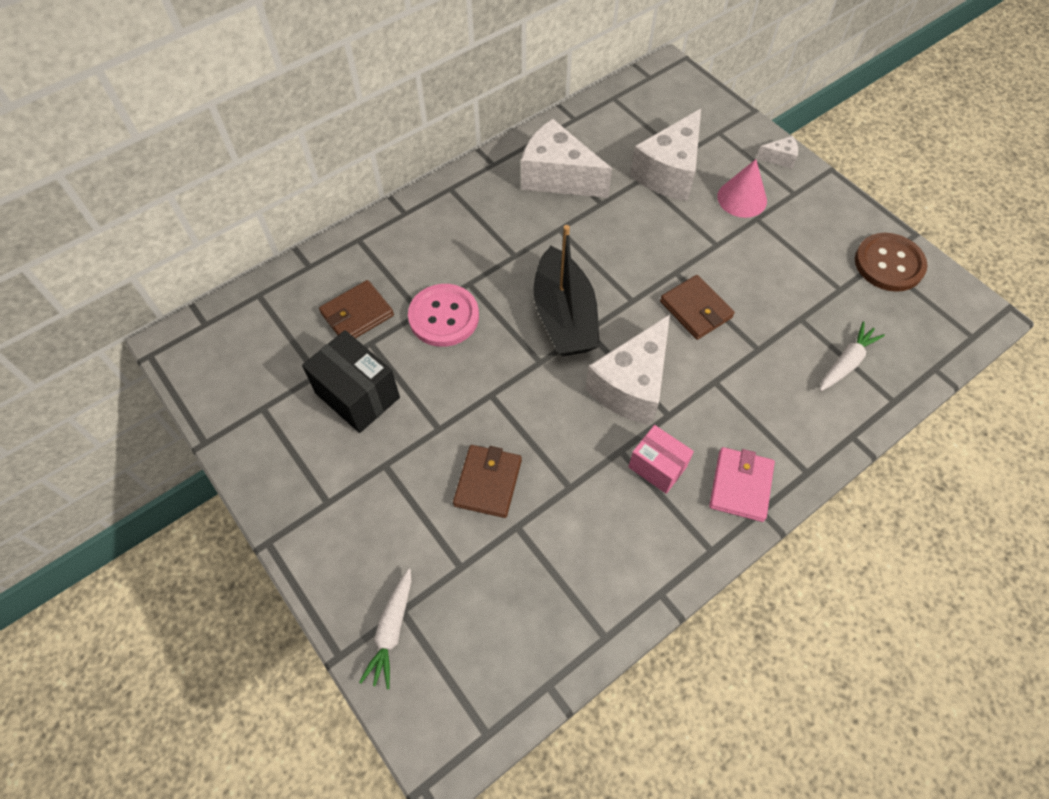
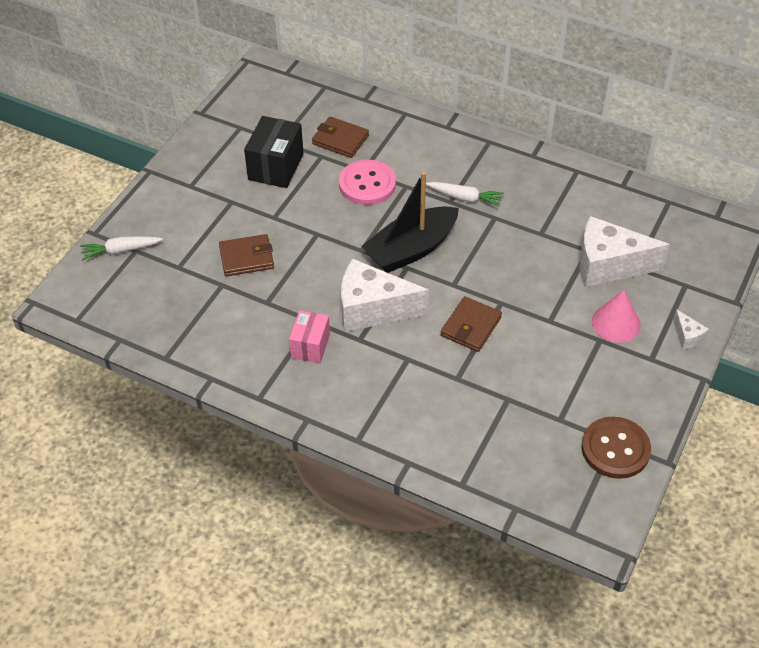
camera: 65 degrees right, 10 degrees down
(557, 177) = (548, 198): white cheese -> none
(740, 485) = (322, 400): pink wallet -> none
(846, 362) = (481, 441): white carrot -> white carrot (465, 198)

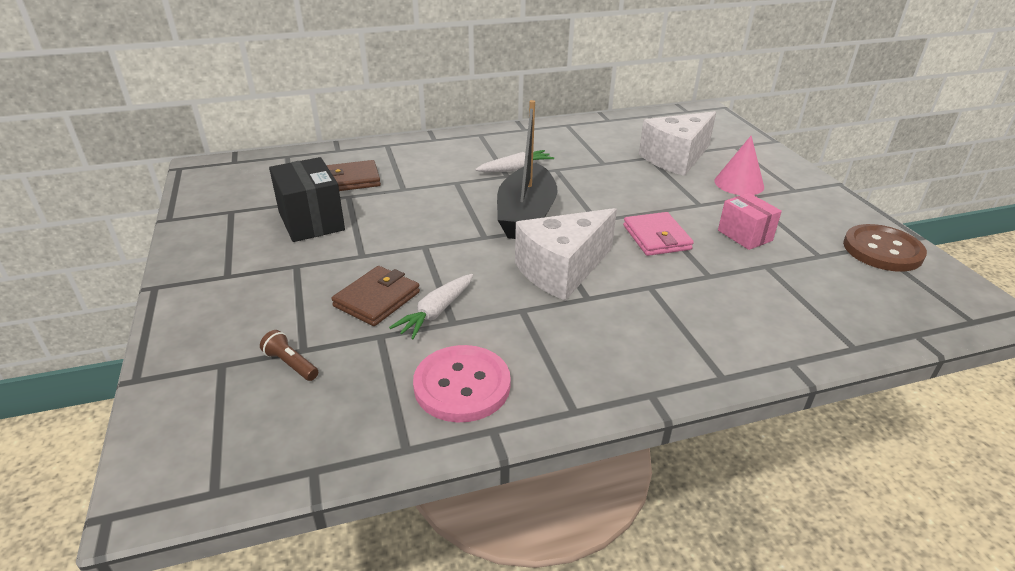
camera: 45 degrees left, 15 degrees down
(121, 250) = (199, 376): white carrot -> white carrot (436, 312)
(165, 272) = (291, 364): none -> brown flashlight
(310, 346) = (552, 331): pink box -> pink box (744, 235)
(367, 184) = (420, 195): pink button -> pink button (462, 385)
(471, 326) = (656, 237): brown wallet -> pink wallet
(687, 336) = (788, 169): white cheese -> none

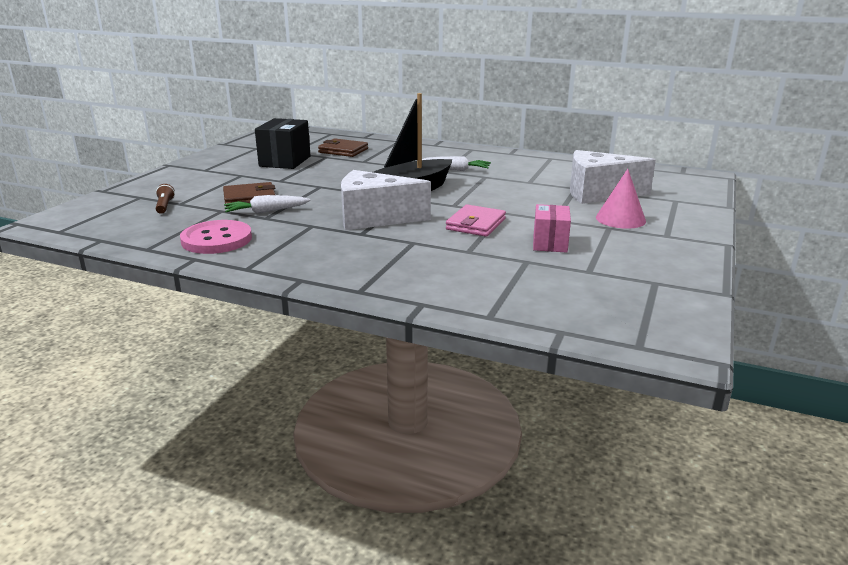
camera: 40 degrees right, 10 degrees down
(882, 250) = (660, 287): brown button -> none

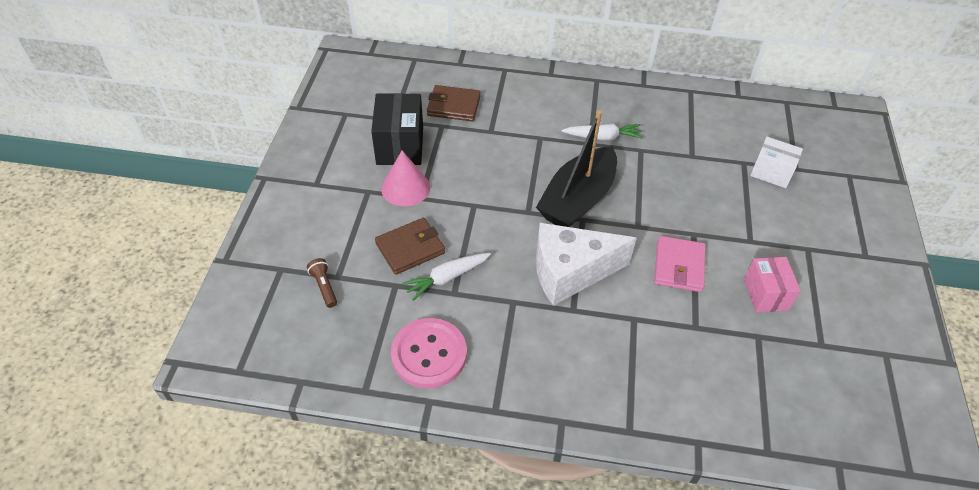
camera: 15 degrees left, 25 degrees up
(598, 194) = (771, 173): white cheese -> white box
(620, 219) = (812, 228): pink cone -> pink cone (405, 188)

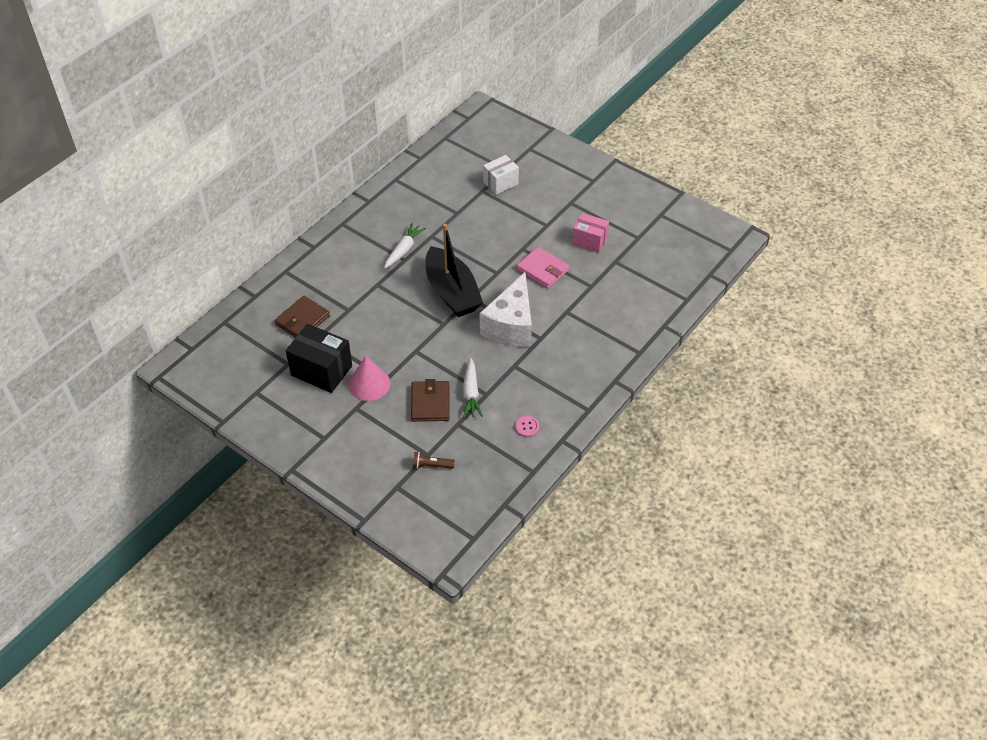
camera: 60 degrees left, 0 degrees up
(429, 354) = (527, 427): pink button -> pink button, size x0.44

